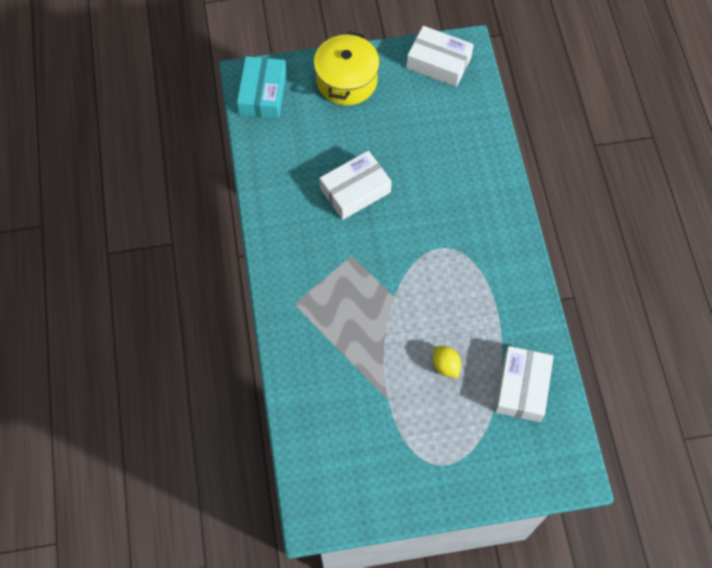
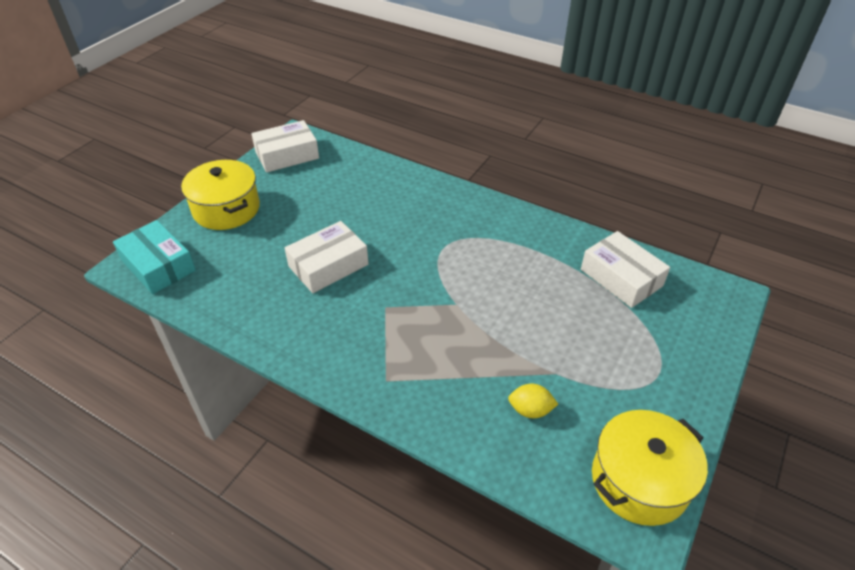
camera: 50 degrees left, 20 degrees down
(345, 498) = (639, 480): none -> yellow pot
(355, 191) = (328, 265): white box -> white box turned 45 degrees clockwise
(445, 366) = (557, 312): yellow lemon -> yellow lemon (530, 410)

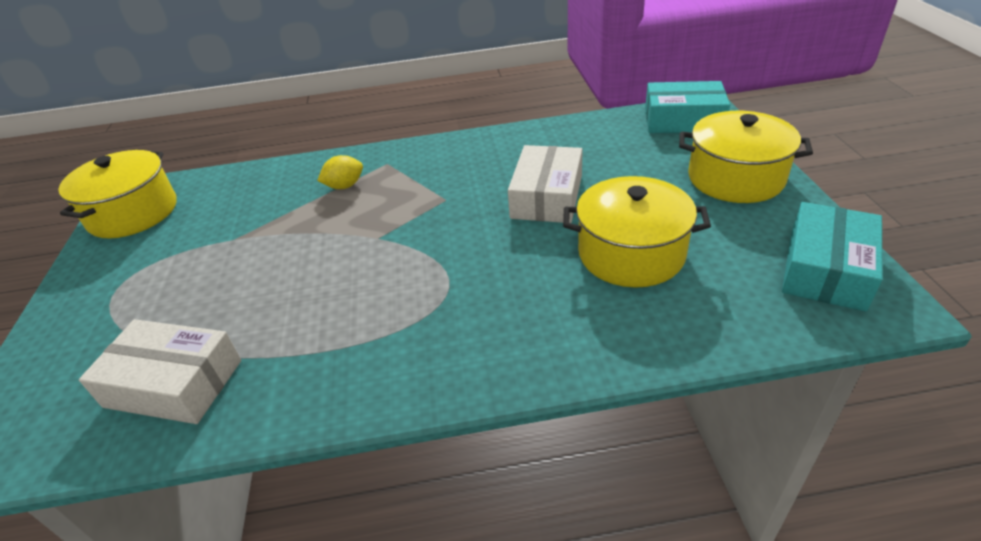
camera: 145 degrees right, 5 degrees down
(287, 155) = (826, 269): white box -> turquoise box
(343, 207) = (631, 253): none -> yellow pot
(530, 410) = (246, 206): yellow lemon -> yellow lemon (344, 186)

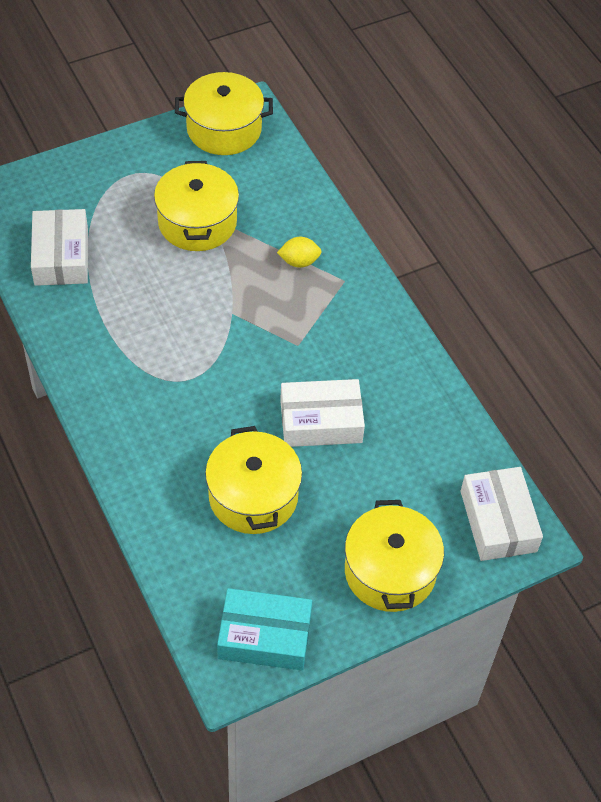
camera: 65 degrees right, 15 degrees up
(235, 248) = (197, 222): none -> yellow pot
(344, 186) = (299, 261): yellow lemon -> yellow lemon turned 45 degrees counterclockwise
(683, 120) = (498, 521): turquoise box -> white box

